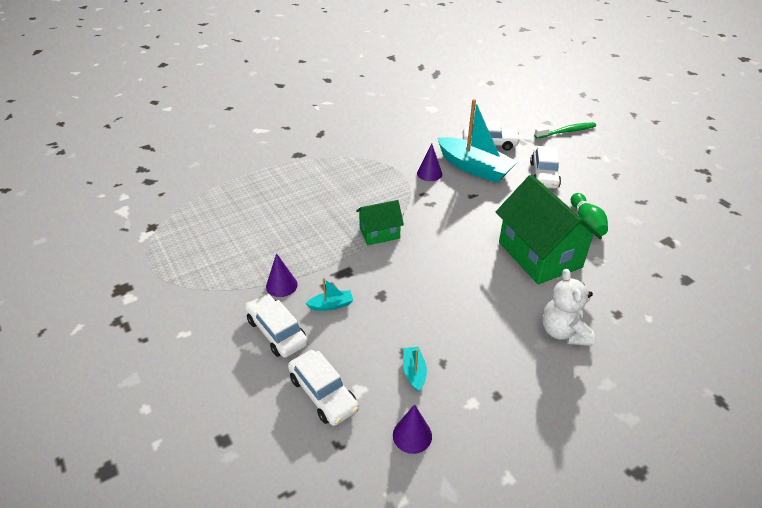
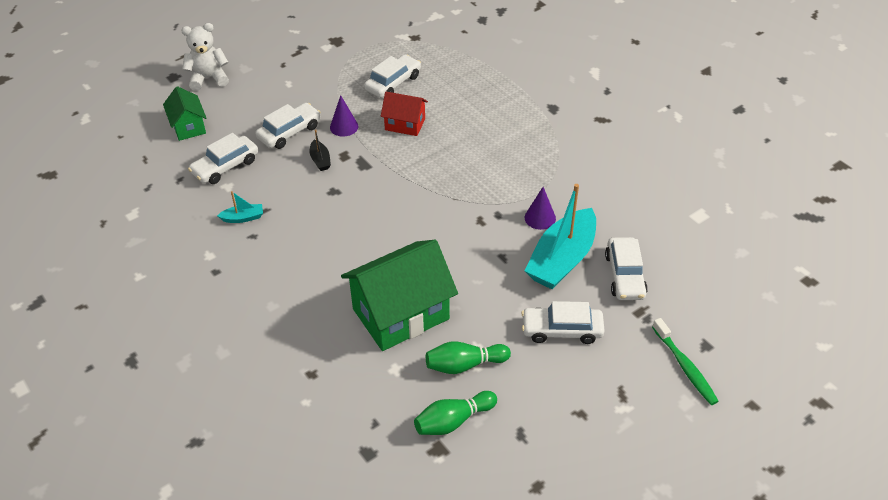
camera: 85 degrees right, 5 degrees up
(223, 246) = (393, 83): none -> white car
(292, 241) = (405, 124): none -> red house
(331, 305) = (320, 160): turquoise boat -> black boat
(379, 233) = (423, 183): green house -> green house (188, 127)
(412, 435) = (182, 219): purple cone -> none
(563, 332) = (286, 324): white teddy bear -> white teddy bear (208, 78)
(640, 232) = (453, 421): none -> green bowling pin

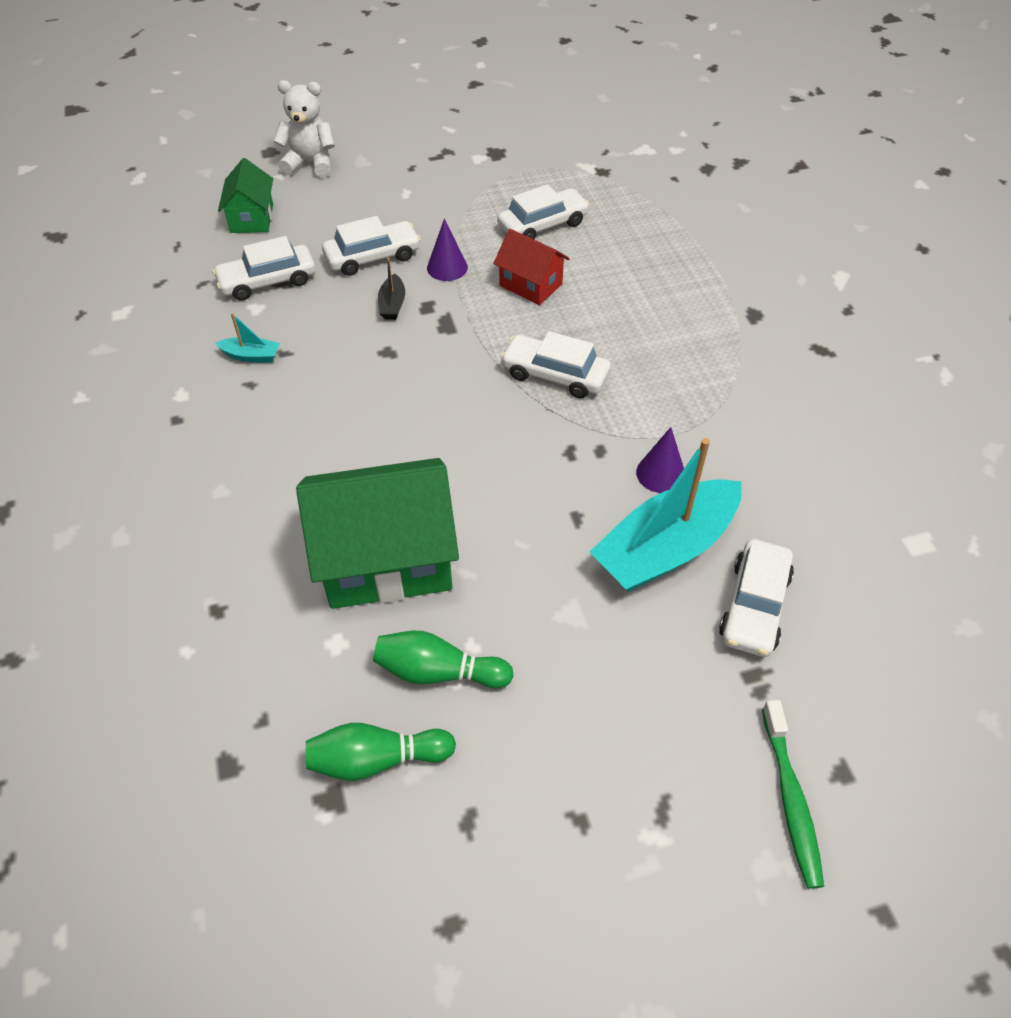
camera: 20 degrees right, 5 degrees up
(562, 330) = (613, 664): white car -> white car (555, 375)

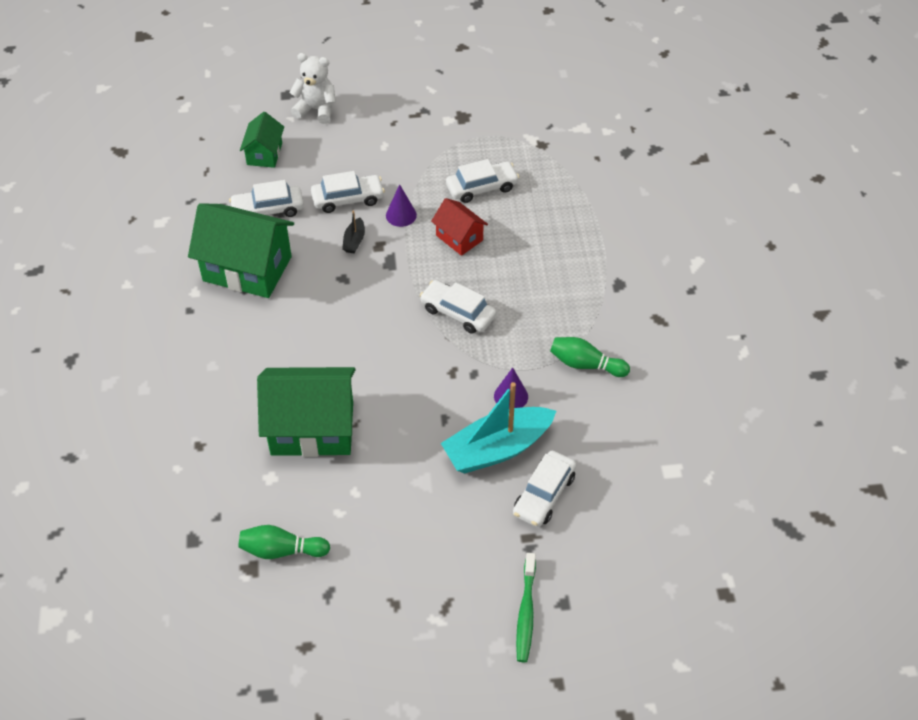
camera: 10 degrees right, 0 degrees up
(251, 356) = (247, 269): turquoise boat -> green house
(438, 671) = (330, 504): green bowling pin -> green bowling pin (585, 364)

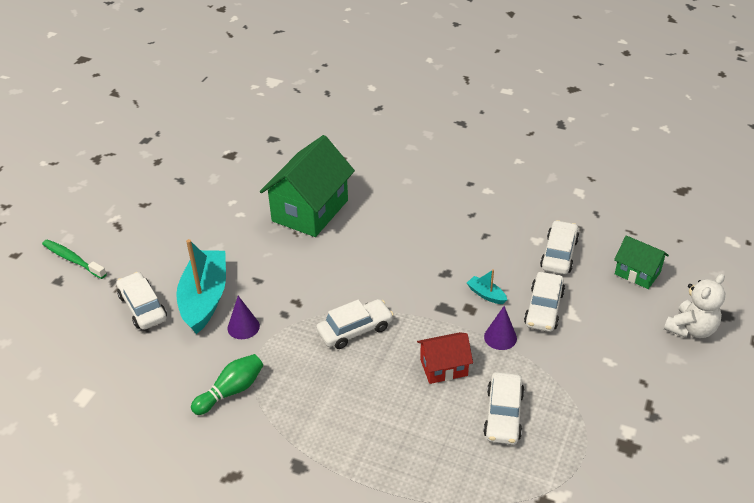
camera: 120 degrees right, 10 degrees down
(247, 269) = (494, 223): green house -> none
(281, 550) = (229, 170): green bowling pin -> none
(354, 241) = (486, 294): black boat -> turquoise boat

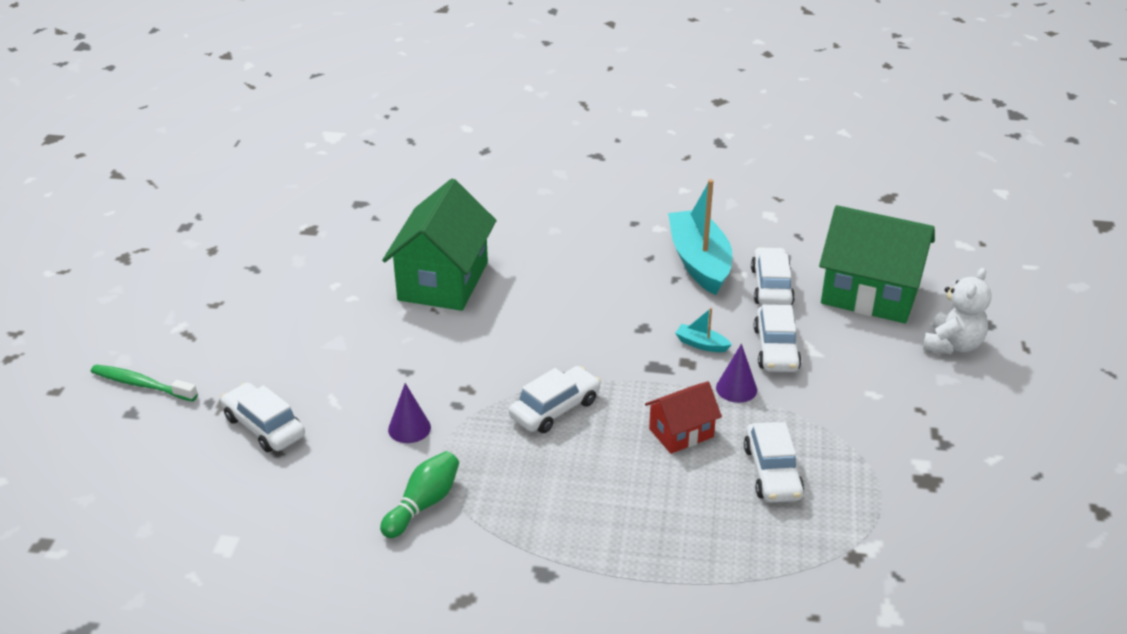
camera: 15 degrees left, 5 degrees down
(204, 298) = (344, 403): turquoise boat -> turquoise boat (699, 262)
(637, 273) = (870, 294): green house -> green house, size x1.89

